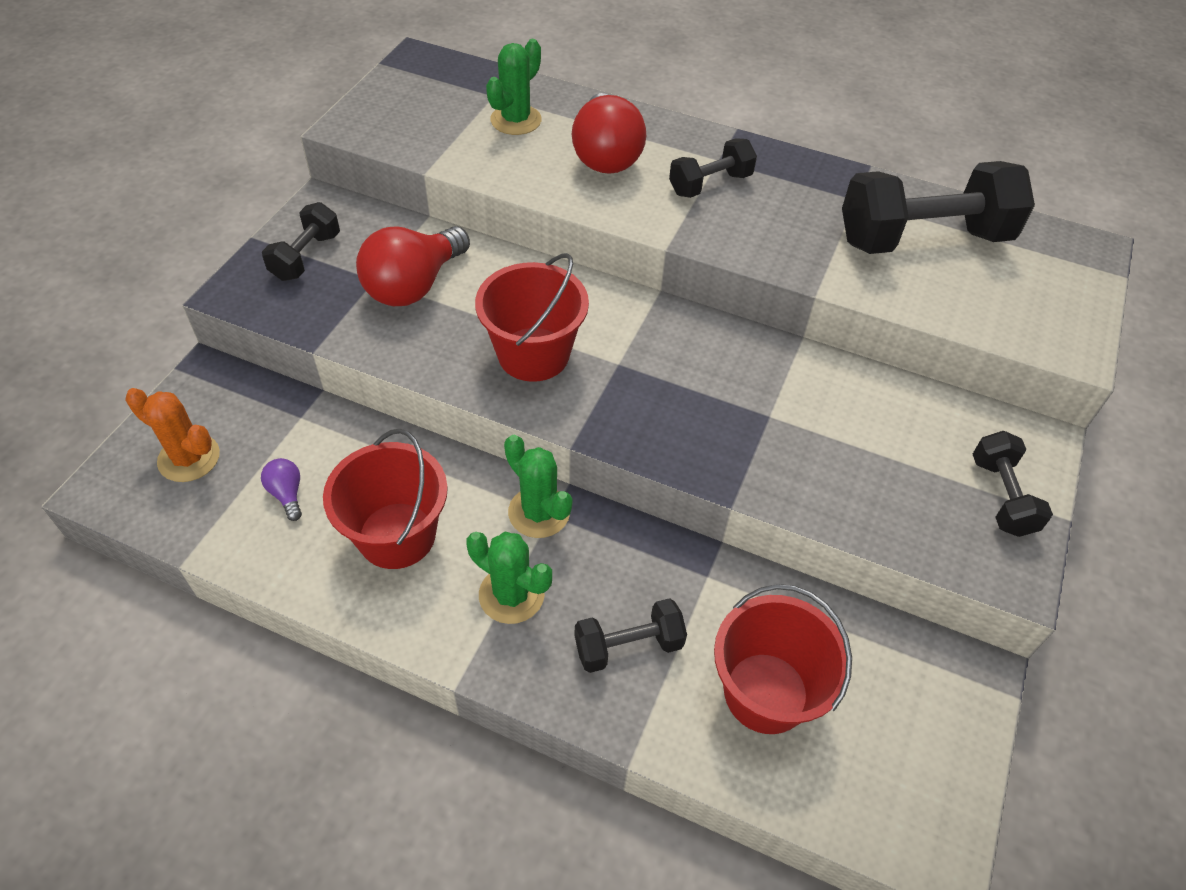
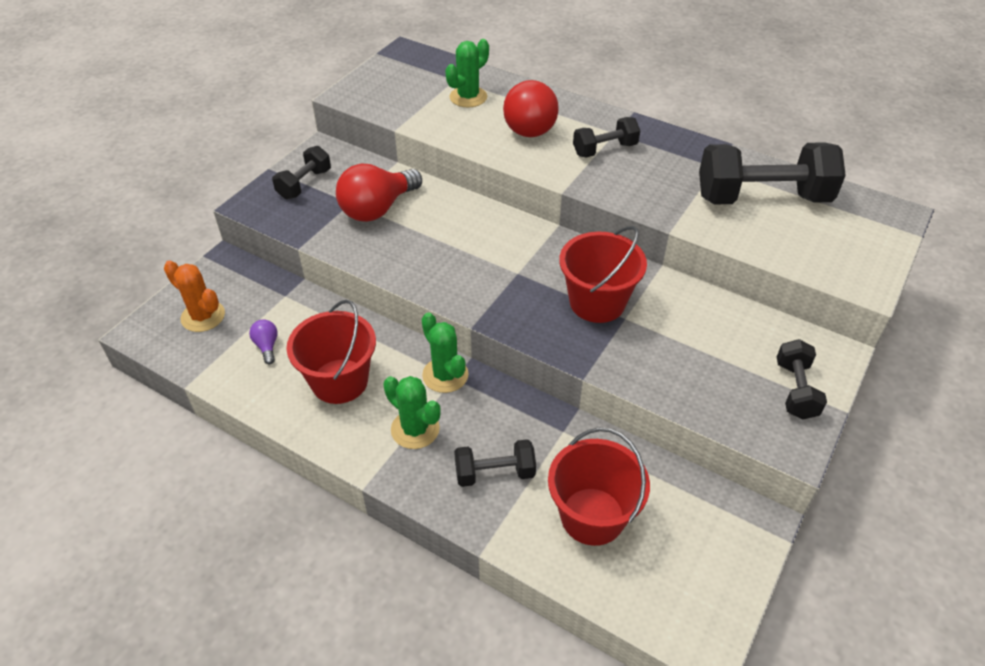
camera: 10 degrees right, 5 degrees down
(533, 354) = (456, 262): red bucket -> red bucket (597, 302)

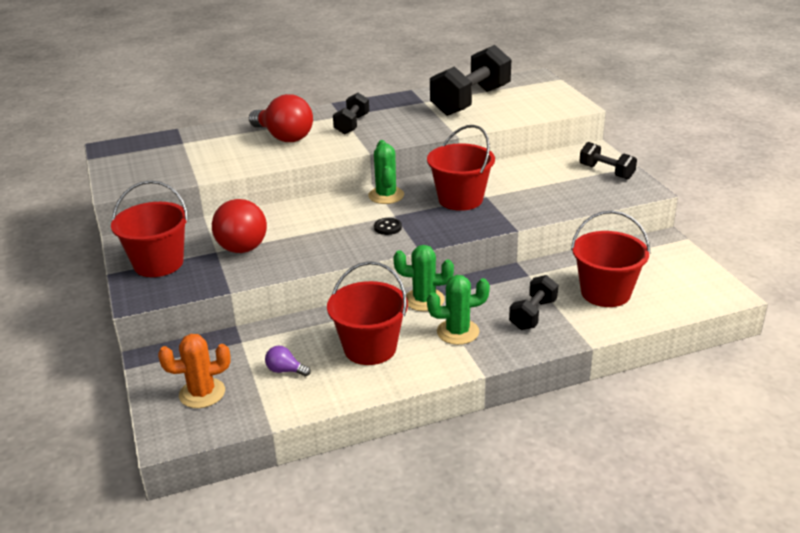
camera: 50 degrees left, 15 degrees down
(304, 184) = (158, 263): black dumbbell -> red bucket
(468, 97) = (213, 145): green cactus -> green cactus (386, 195)
(490, 281) = (388, 227): none -> black button

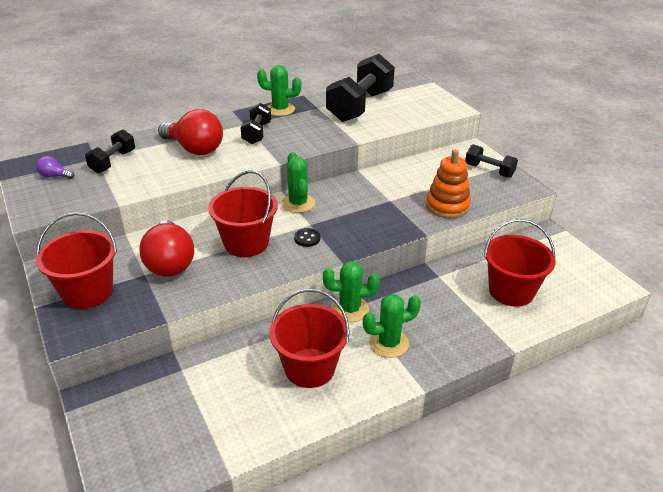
camera: 10 degrees left, 5 degrees up
(202, 393) = (151, 436): orange cactus -> none
(285, 370) = (231, 401): purple light bulb -> purple light bulb (55, 176)
(382, 103) = (280, 109): none -> green cactus
(460, 199) = (367, 205): red bucket -> red bucket (246, 243)
(533, 314) = (453, 319): black dumbbell -> black dumbbell (113, 162)
(548, 204) = (447, 206): none -> orange stacking toy

